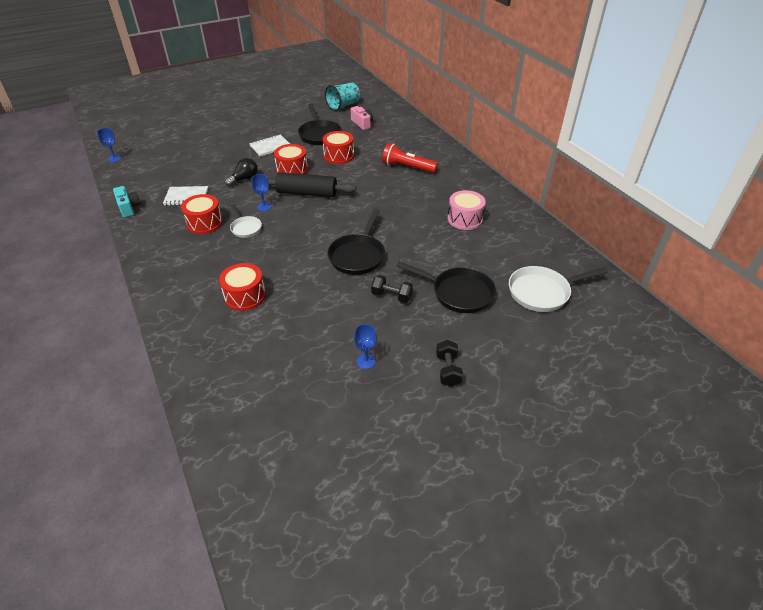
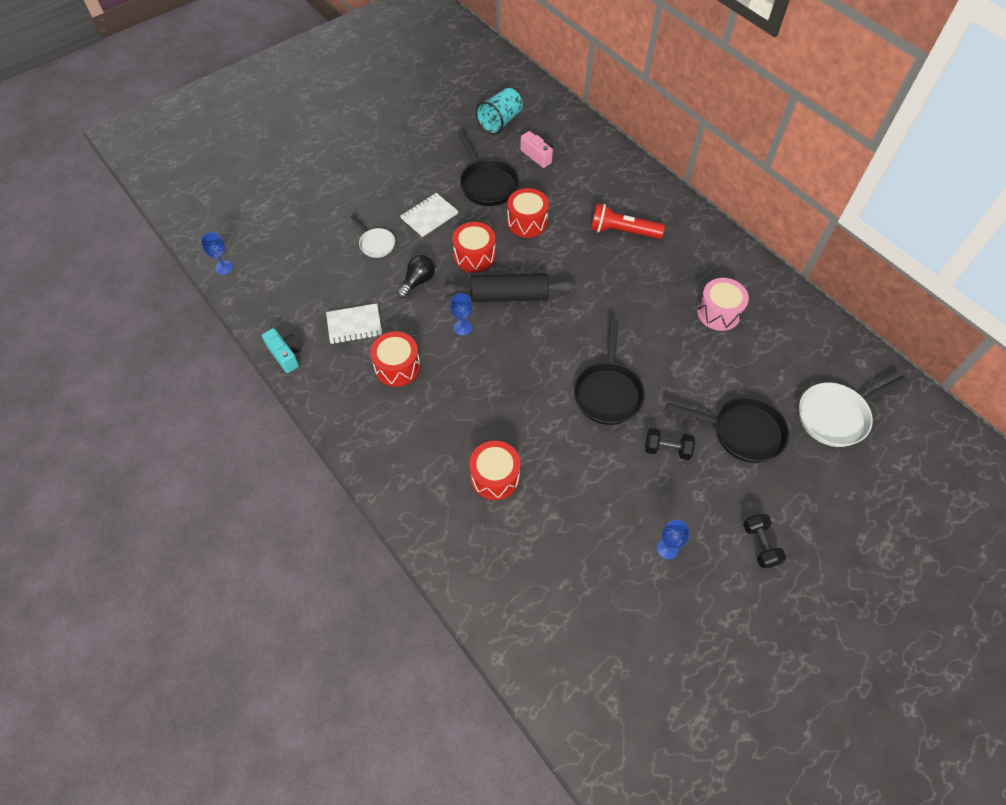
camera: 10 degrees left, 15 degrees up
(245, 228) = (453, 367): white pan -> white pan (376, 244)

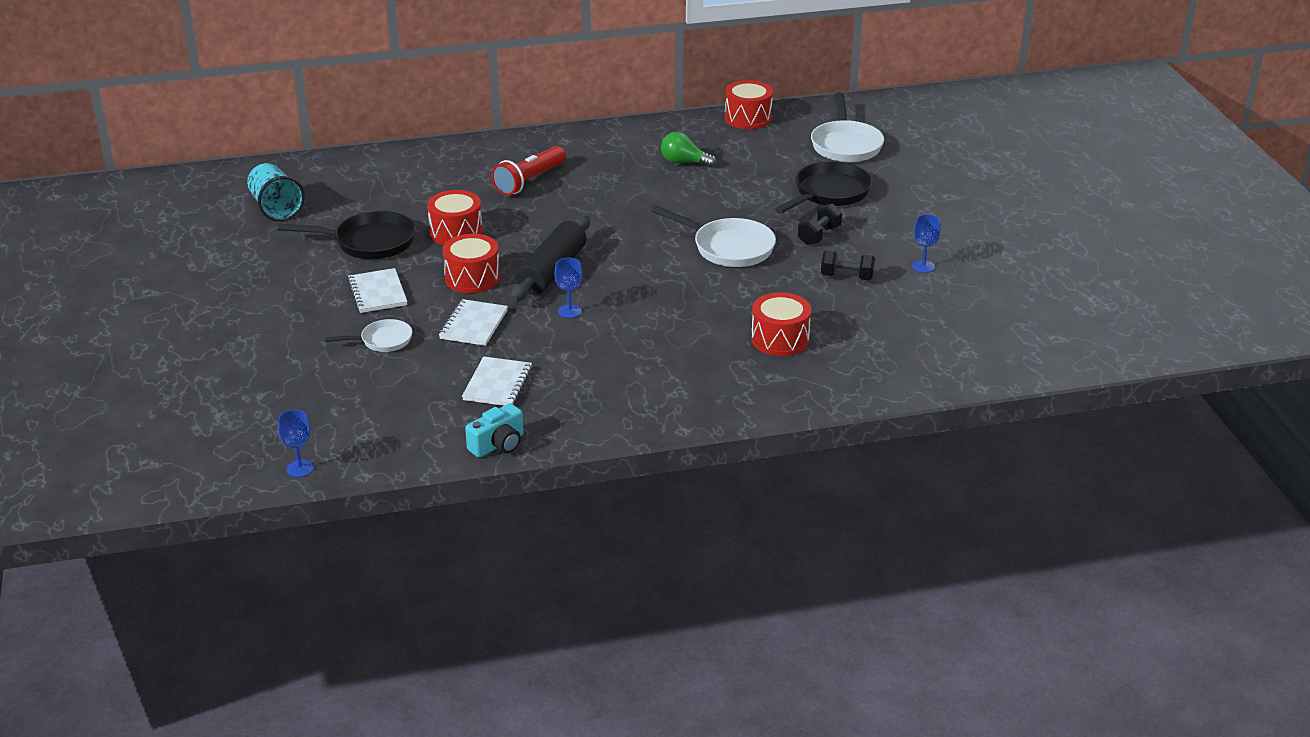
camera: 65 degrees left, 25 degrees down
(286, 355) = (498, 444): turquoise camera -> turquoise camera turned 150 degrees clockwise
(397, 367) = (587, 367): red drum -> red drum (748, 118)
(418, 281) = (473, 325): black light bulb -> white notebook
(538, 155) = (361, 199): pink camera -> none
(608, 392) = (729, 248): black pan -> white pan
(718, 312) = (684, 162): pink drum -> green light bulb
(760, 545) = (948, 221): black dumbbell -> black dumbbell (847, 277)

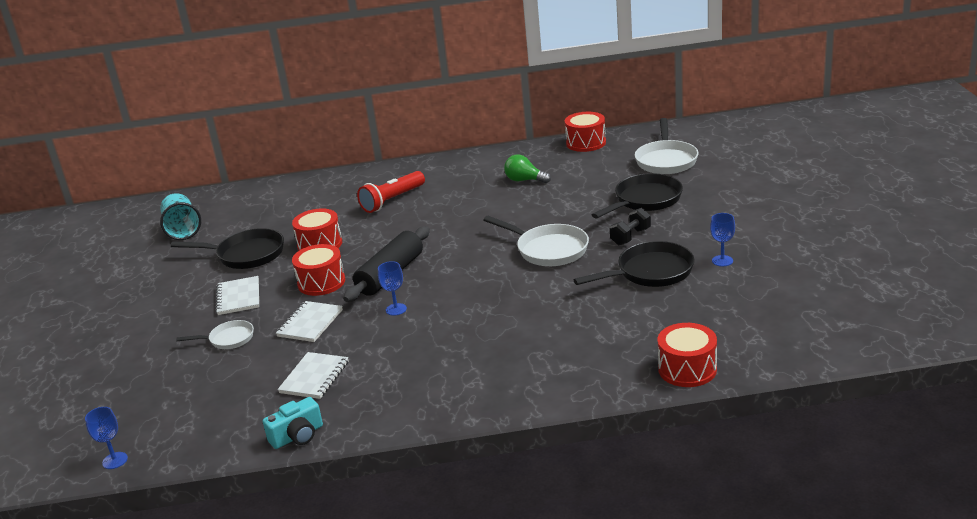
camera: 10 degrees right, 5 degrees down
(780, 339) = (579, 331): red drum -> red drum (687, 369)
(847, 277) = (650, 272): black dumbbell -> black pan

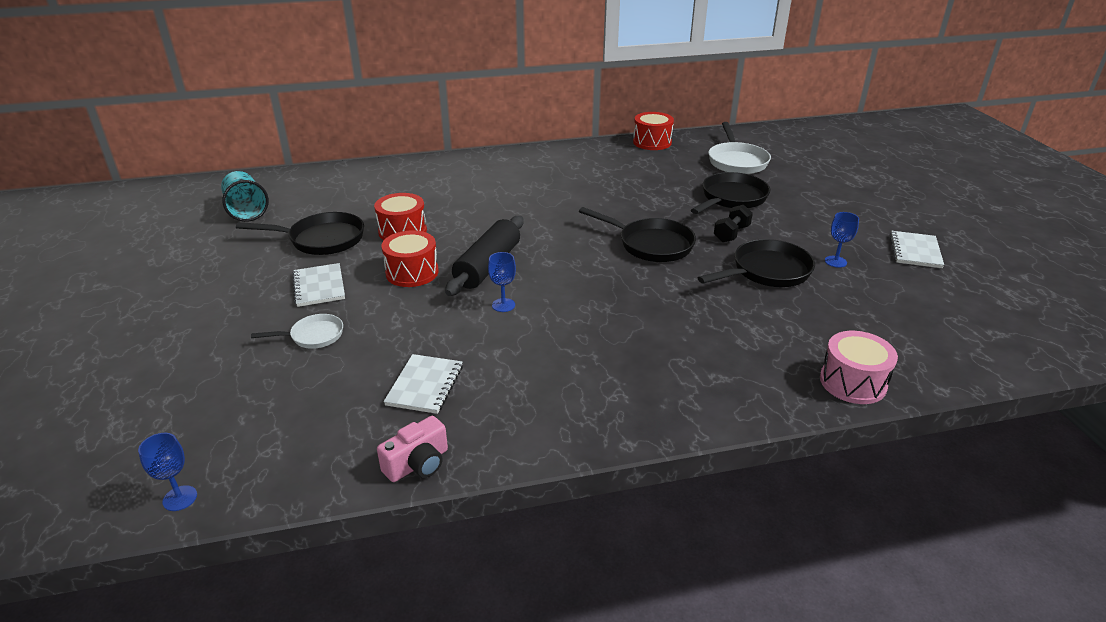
camera: 10 degrees left, 5 degrees up
(297, 436) = (418, 464): turquoise camera -> pink camera
(310, 323) = (407, 319): white notebook -> white notebook (915, 251)
(392, 200) = (471, 189): red flashlight -> none
(525, 180) = (603, 174): green light bulb -> none
(548, 250) = (651, 244): white pan -> black pan
(687, 369) = (852, 382): red drum -> pink drum

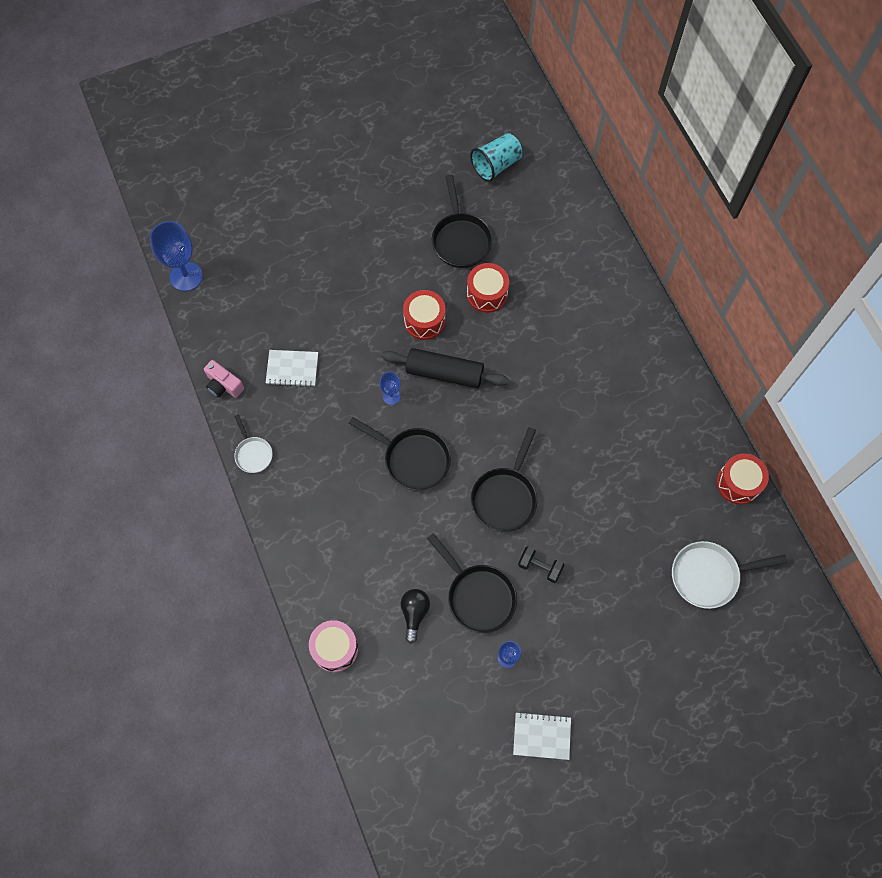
camera: 80 degrees right, 35 degrees up
(180, 498) = (186, 276): blue goblet -> blue goblet, size x1.91
(313, 336) = (333, 284): white pan -> white pan (253, 454)
(319, 287) = (393, 264): white notebook -> none
(731, 198) = (615, 568): black pan -> black pan (413, 459)
(793, 315) = (414, 613): none -> black light bulb

